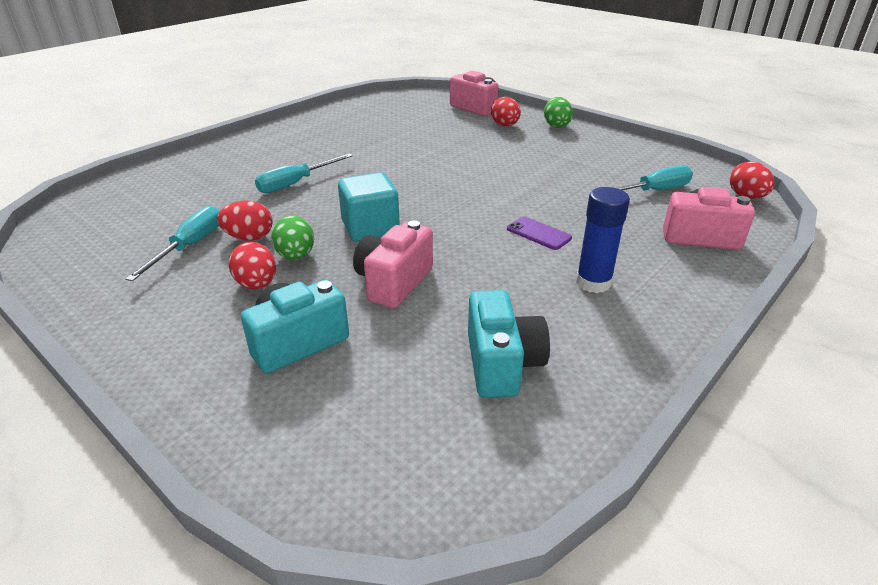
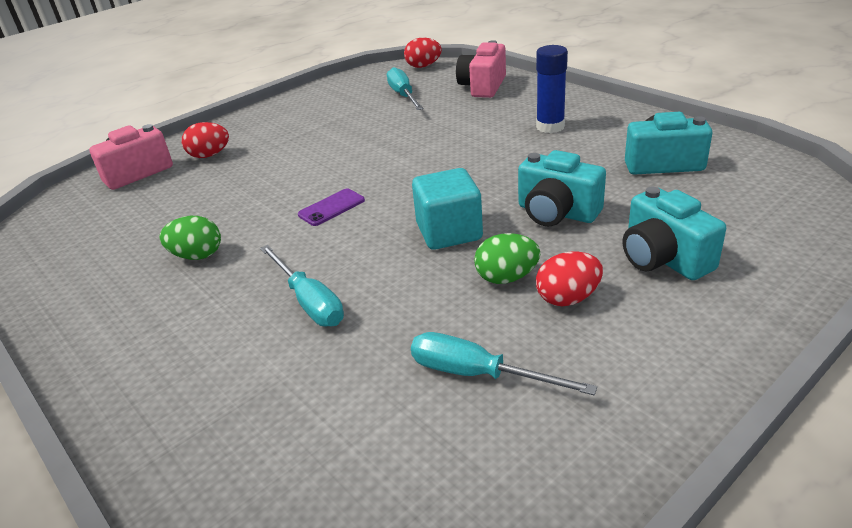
camera: 80 degrees left, 0 degrees up
(249, 237) = (459, 321): red egg -> none
(393, 282) = (556, 213): pink camera -> turquoise camera
(538, 233) = (471, 144): purple phone -> purple phone (331, 208)
(556, 125) = (231, 127): green egg -> green egg (197, 256)

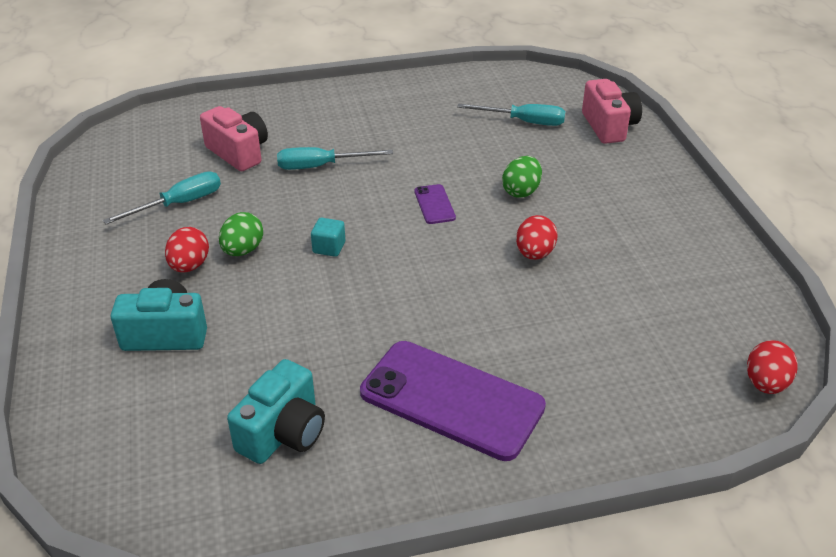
camera: 115 degrees right, 5 degrees up
(197, 256) = (431, 136): green egg -> green egg (521, 191)
(209, 155) = (610, 165): red egg -> red egg (534, 253)
(403, 95) = (661, 326): turquoise screwdriver -> turquoise screwdriver (523, 122)
(449, 232) = (329, 247): turquoise cube -> turquoise cube, size x0.54
(483, 87) = (631, 404): pink camera -> pink camera (238, 153)
(550, 127) = (451, 400): blue glue stick -> purple phone
(556, 213) = (287, 314): turquoise camera -> none

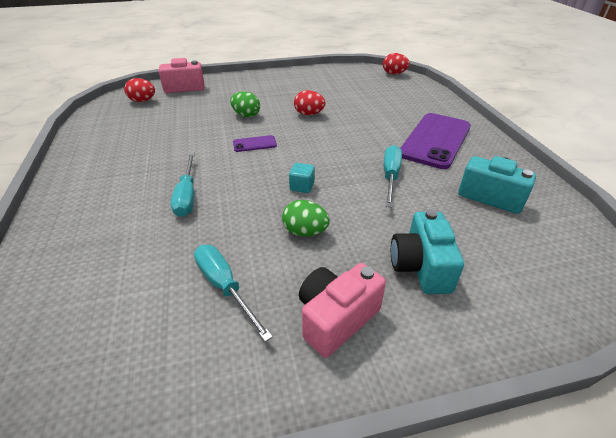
camera: 90 degrees left, 0 degrees up
(189, 266) = (328, 264): red egg -> red egg (142, 101)
(238, 153) = (140, 251): pink camera -> pink camera (336, 318)
(523, 122) = (164, 111): turquoise screwdriver -> turquoise screwdriver (390, 176)

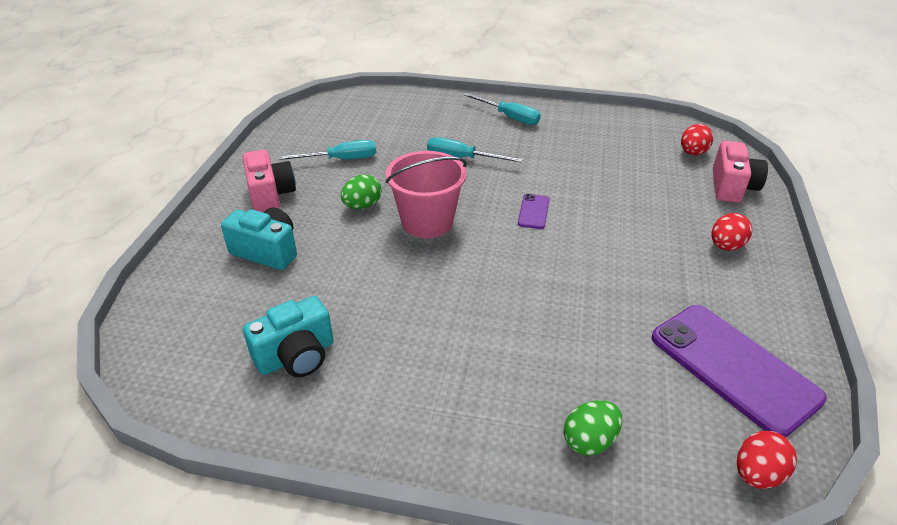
camera: 115 degrees right, 0 degrees up
(246, 115) = (616, 221): green egg -> green egg (589, 441)
(302, 186) = (427, 222): turquoise cube -> pink bucket
(309, 114) = (595, 277): red egg -> red egg (725, 246)
(390, 176) = (396, 290): turquoise screwdriver -> turquoise screwdriver (509, 117)
(435, 140) = (444, 378): purple phone -> purple phone (733, 367)

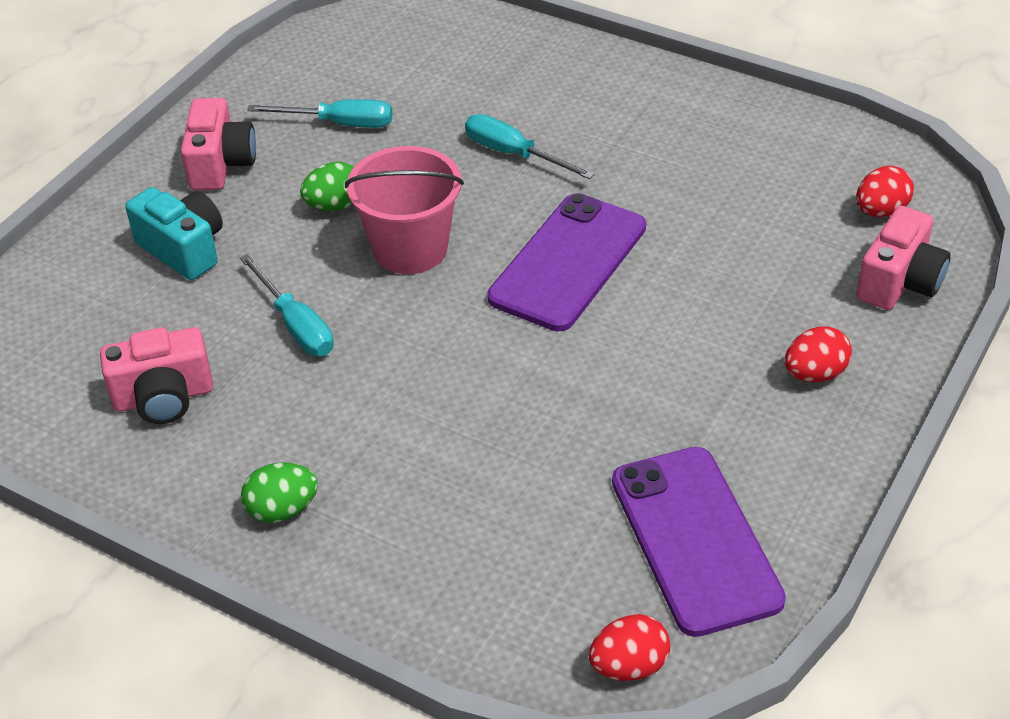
camera: 20 degrees right, 5 degrees up
(296, 356) = (164, 397): turquoise camera -> pink camera
(509, 117) = (627, 92): turquoise screwdriver -> turquoise screwdriver (295, 325)
(533, 212) = (568, 262): purple phone -> purple phone, size x2.31
(589, 441) = (453, 579): green egg -> green egg (282, 510)

